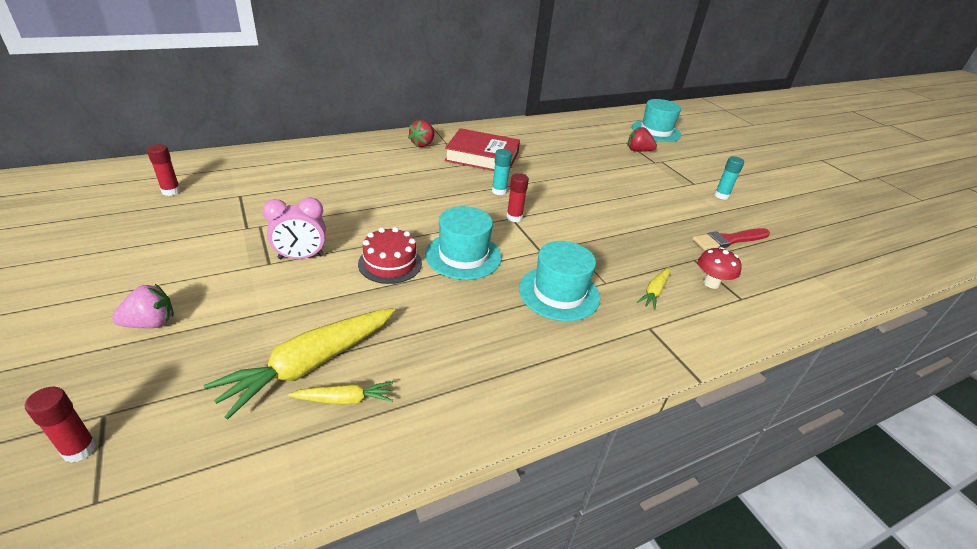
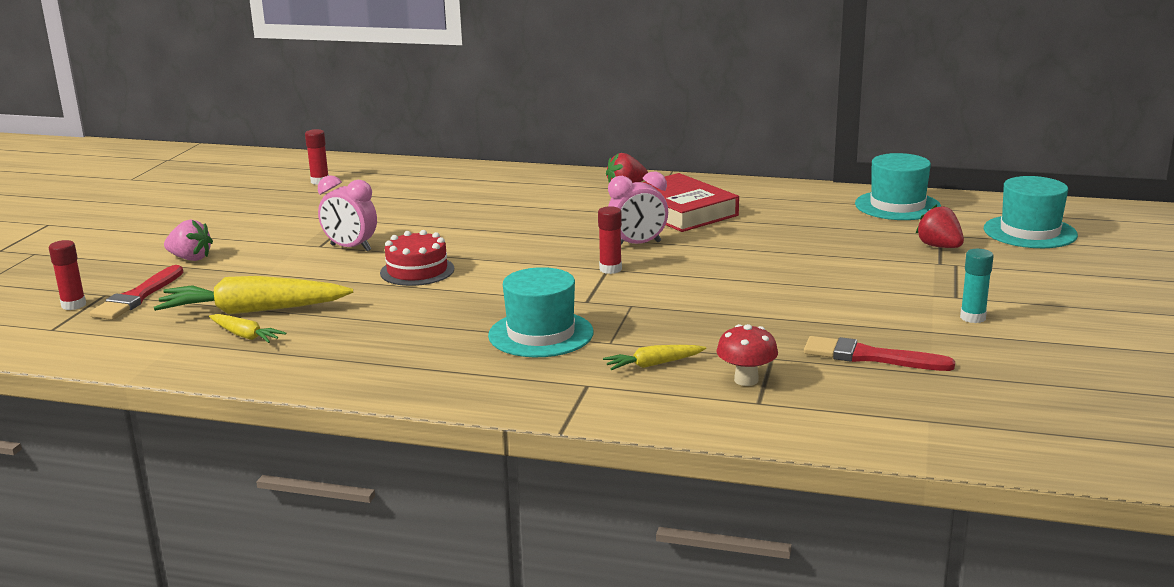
camera: 45 degrees right, 15 degrees down
(153, 400) = (137, 297): none -> red brush
(463, 255) = (496, 283): turquoise hat -> turquoise hat (897, 206)
(499, 191) = (638, 244): turquoise glue stick -> pink clock

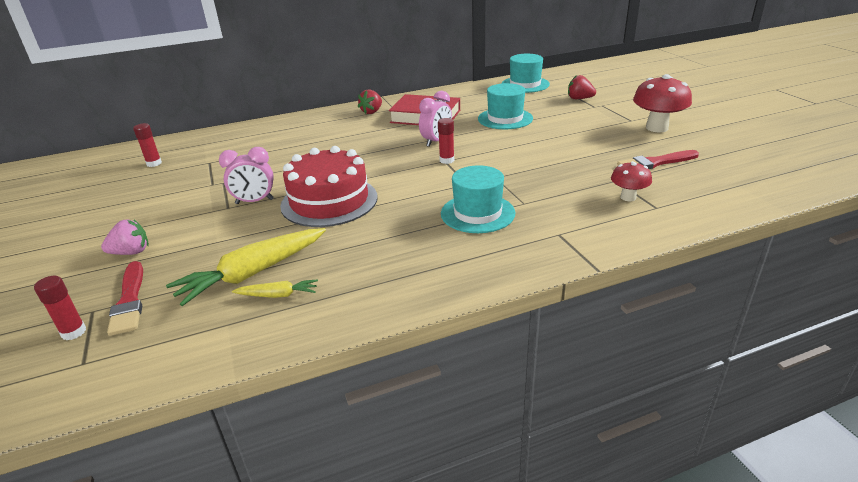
camera: 35 degrees left, 10 degrees up
(417, 271) = (329, 201): red cake -> red cake, size x1.74
(653, 364) = (569, 207): yellow carrot -> none
(972, 318) = (657, 128): turquoise glue stick -> red mushroom
(1030, 232) = (601, 81): turquoise hat -> turquoise hat (505, 119)

